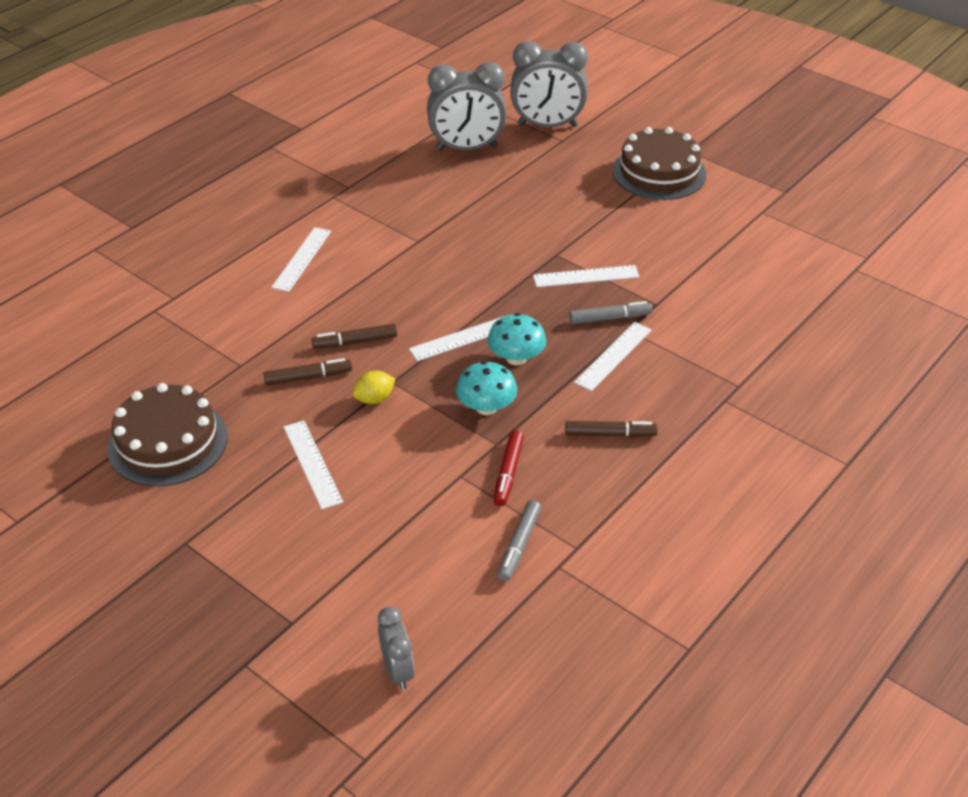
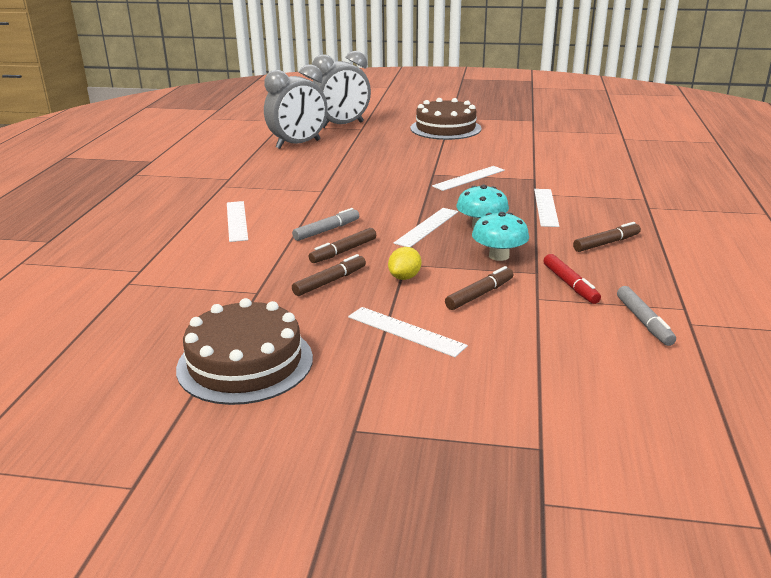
camera: 30 degrees left, 15 degrees down
(397, 670) = (682, 442): grey clock -> none
(415, 449) = (479, 295): none -> brown marker
(609, 318) = (515, 192): grey marker -> grey marker (326, 230)

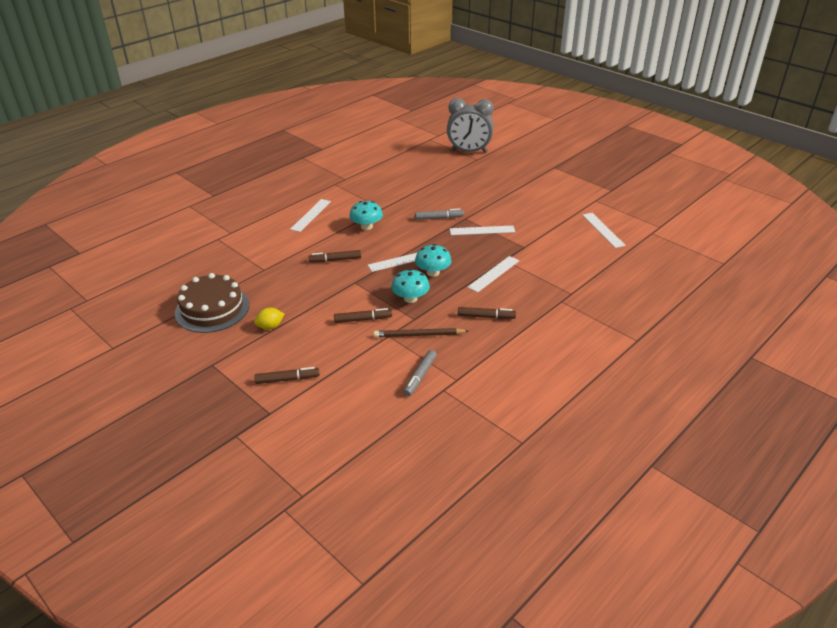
camera: 35 degrees right, 10 degrees up
(298, 144) = (419, 161): grey clock -> none
(326, 230) = (346, 241): grey marker -> grey marker (439, 218)
(330, 211) = (366, 226): none -> turquoise mushroom
(330, 281) = (303, 278): brown marker -> brown marker (287, 379)
(404, 277) = (342, 291): yellow lemon -> yellow lemon (270, 326)
(405, 331) = (298, 325): white ruler -> white ruler (603, 230)
(445, 128) = (534, 177): brown cake -> none
(570, 285) = (419, 335): red marker -> brown pencil

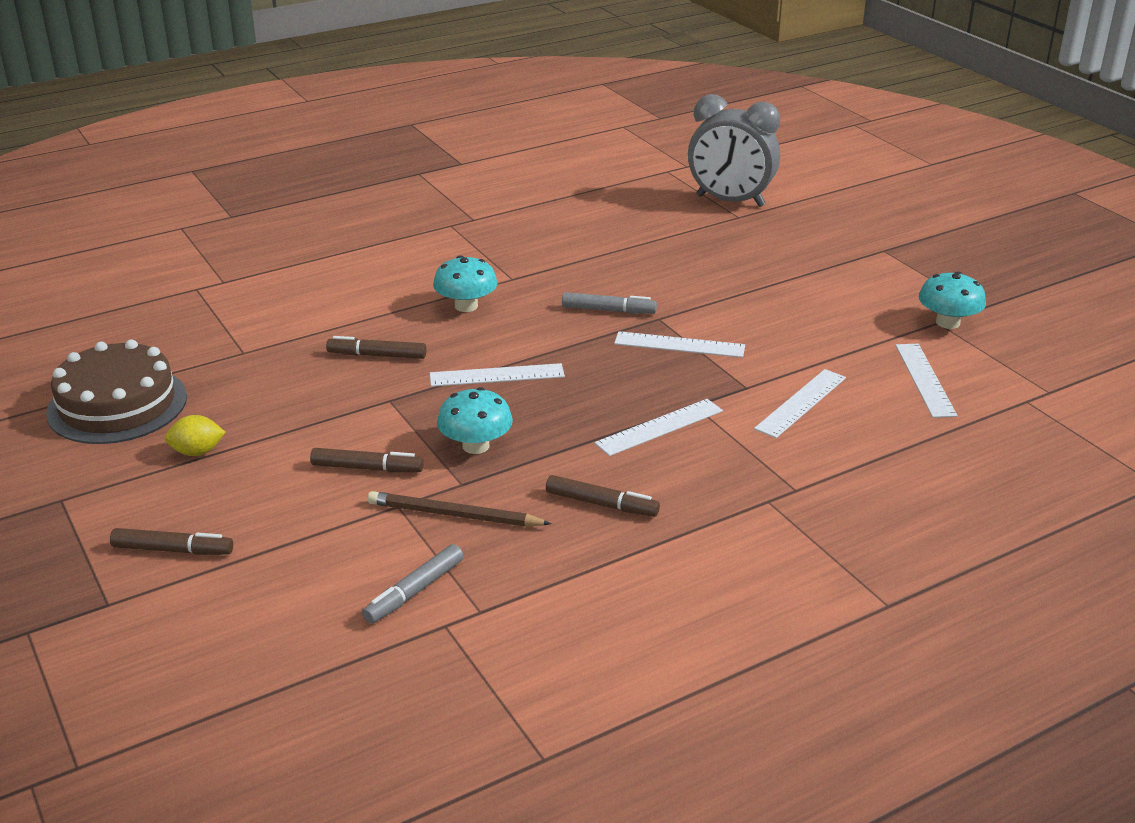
camera: 15 degrees right, 5 degrees down
(310, 215) = (377, 272): white ruler -> white ruler (800, 403)
(433, 272) = (543, 406): turquoise mushroom -> turquoise mushroom (947, 322)

